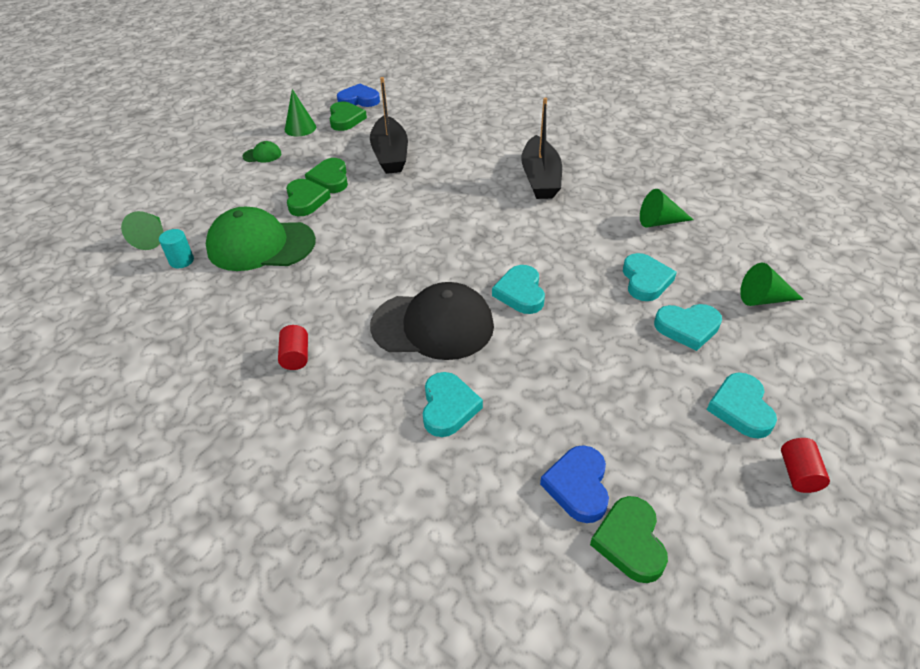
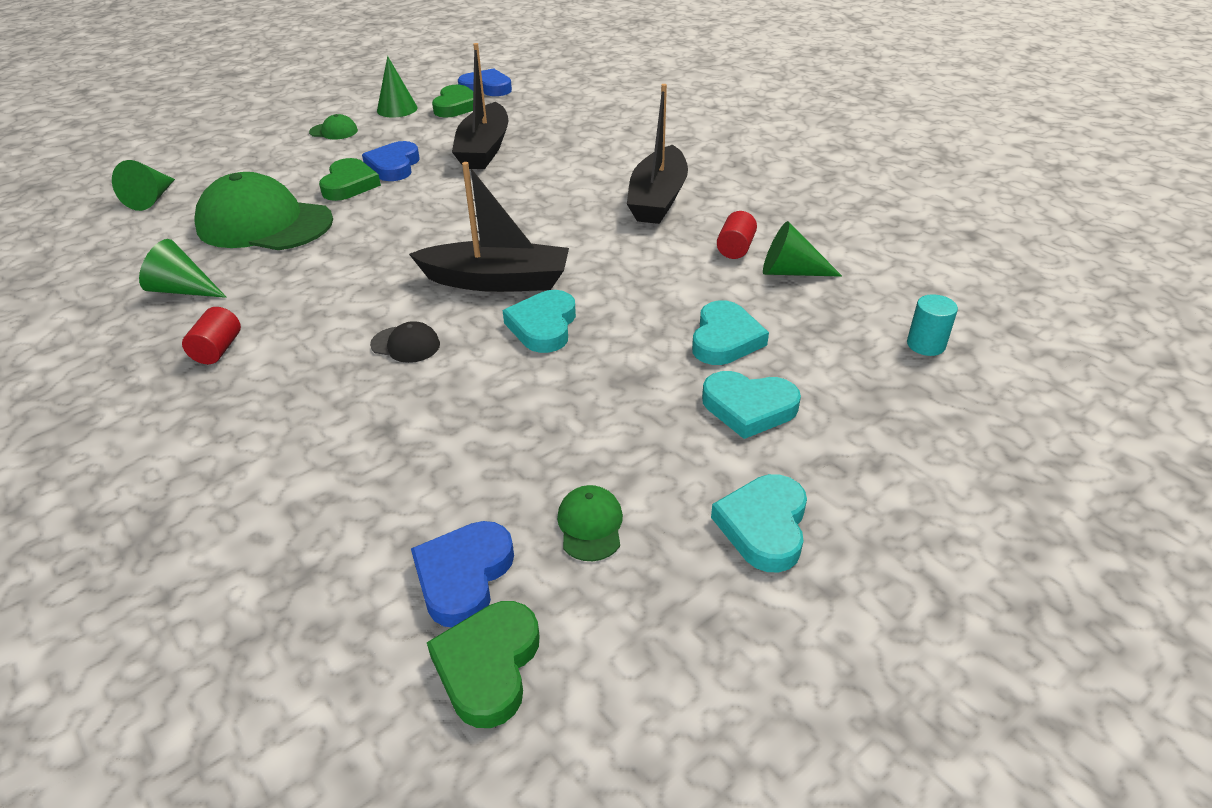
camera: 15 degrees right, 5 degrees down
(181, 261) = (166, 227): turquoise cylinder -> turquoise cylinder (925, 345)
(330, 179) = (394, 166): green heart -> blue heart
(433, 325) = (405, 345): black cap -> black cap, size x0.42
(448, 407) = (359, 443): turquoise heart -> none
(467, 263) = (497, 281): none -> black boat
(636, 432) = (590, 525): none -> green cap
(763, 299) = (887, 391): green cone -> green cone (183, 290)
(798, 474) = (800, 634): red cylinder -> red cylinder (735, 248)

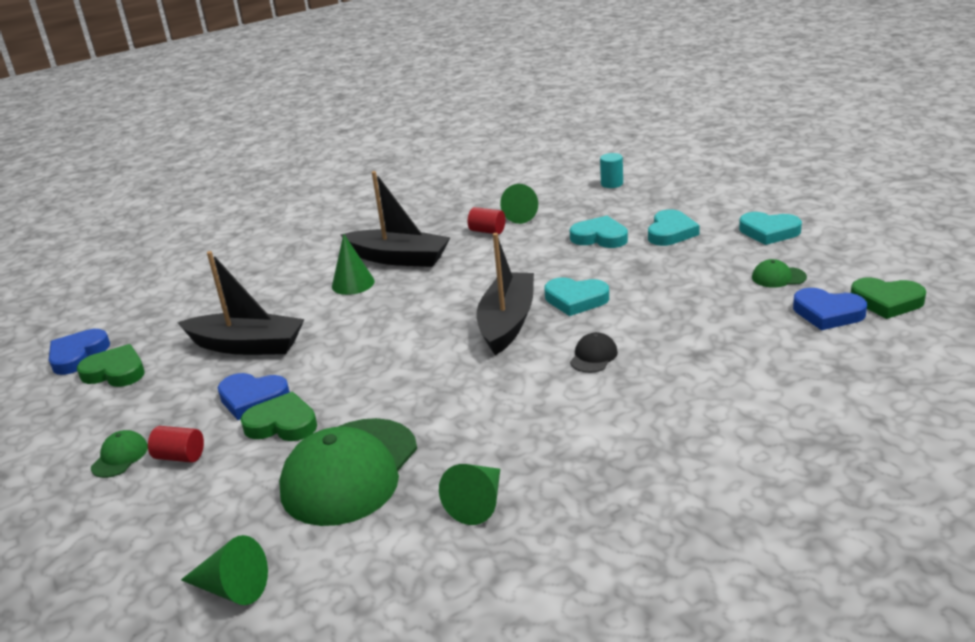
camera: 80 degrees left, 10 degrees down
(217, 350) = (591, 456): red cylinder -> red cylinder (180, 457)
(397, 109) = (87, 414): green cone -> green cone (353, 283)

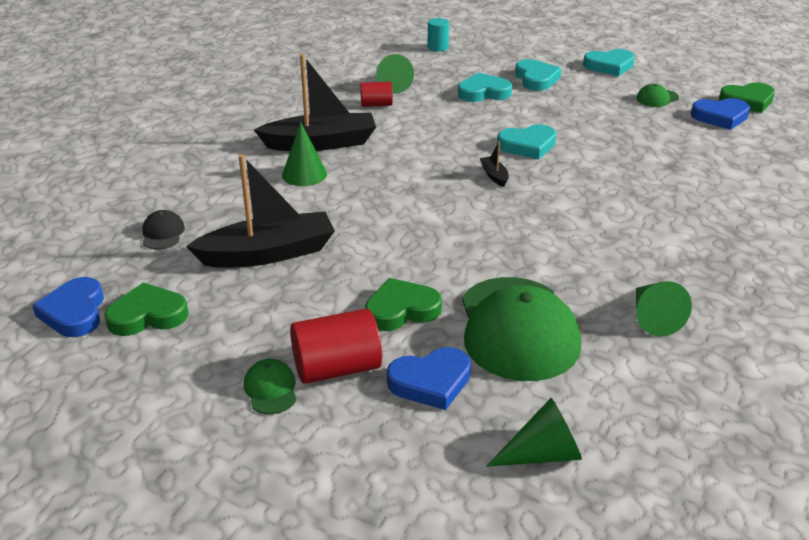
camera: 35 degrees left, 5 degrees up
(180, 457) = (337, 368): red cylinder -> red cylinder, size x1.69
(252, 399) = (341, 298): blue heart -> blue heart (431, 382)
(507, 322) = (494, 176): black boat -> black boat, size x0.41
(593, 356) = (597, 185): black cap -> black cap (163, 233)

